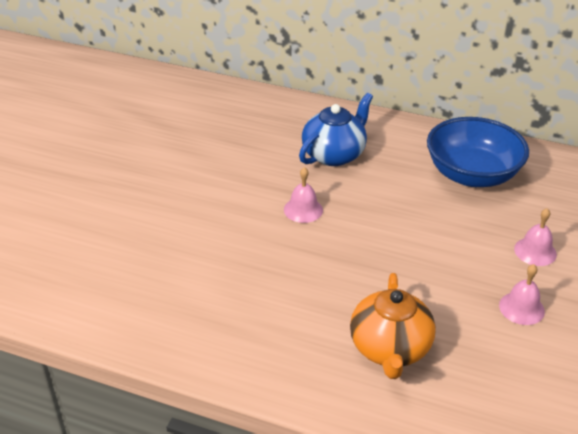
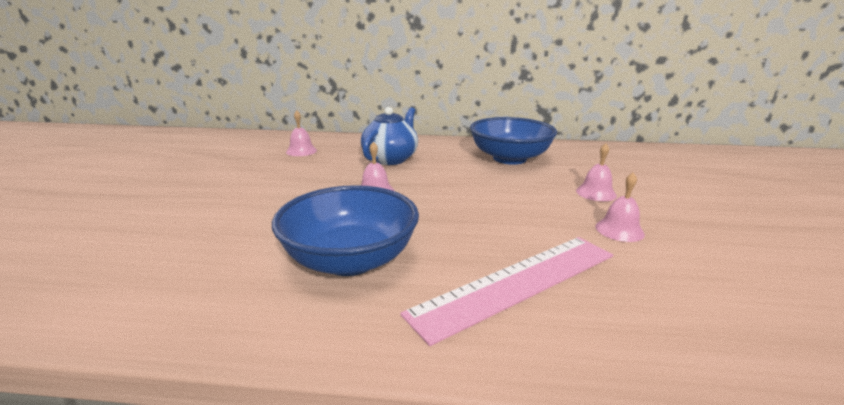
camera: 15 degrees left, 15 degrees down
(239, 124) = (301, 151): none -> pink bell
(260, 297) = (350, 260): none -> blue bowl
(390, 349) = (517, 283): orange teapot -> pink ruler

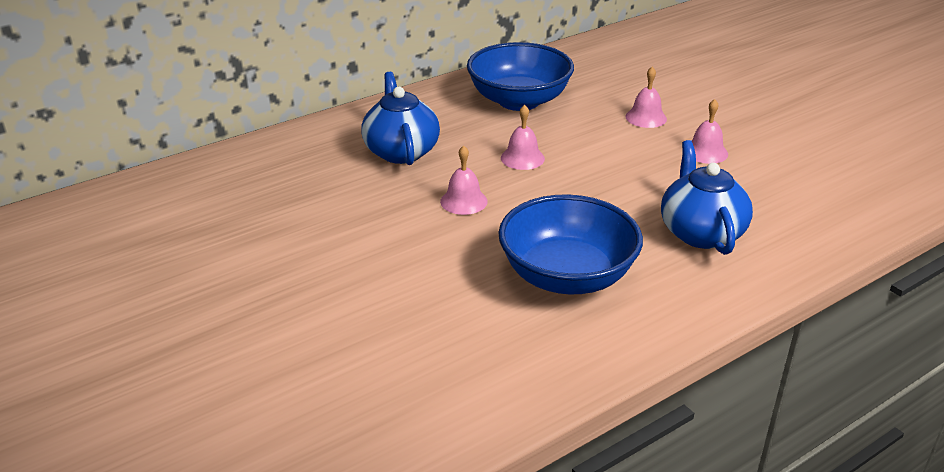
camera: 40 degrees left, 10 degrees up
(301, 151) = (271, 183): pink bell -> pink bell (522, 158)
(517, 283) = (700, 232): pink ruler -> blue teapot

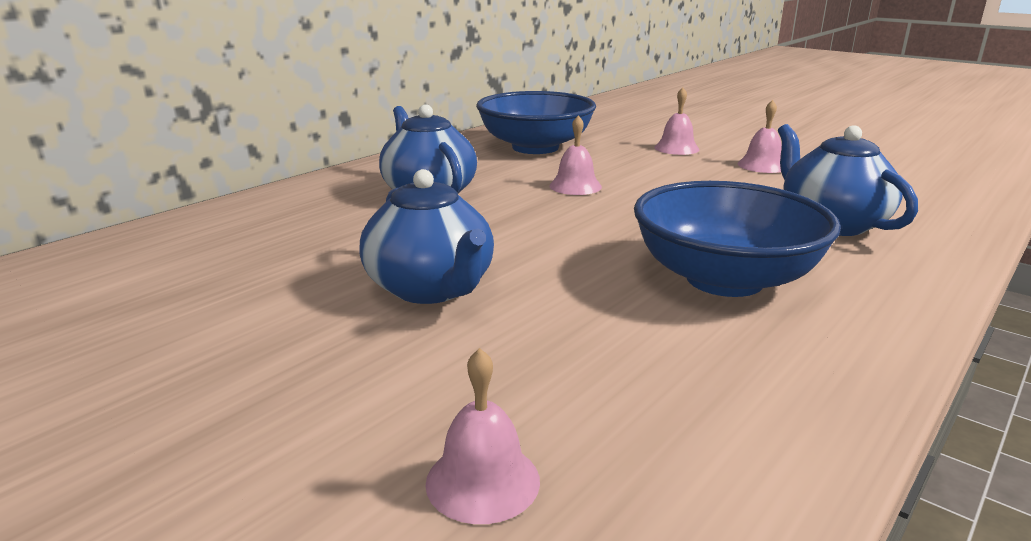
camera: 15 degrees left, 10 degrees down
(360, 252) = (431, 288): none -> blue teapot
(463, 201) = (535, 226): pink bell -> pink bell (483, 481)

